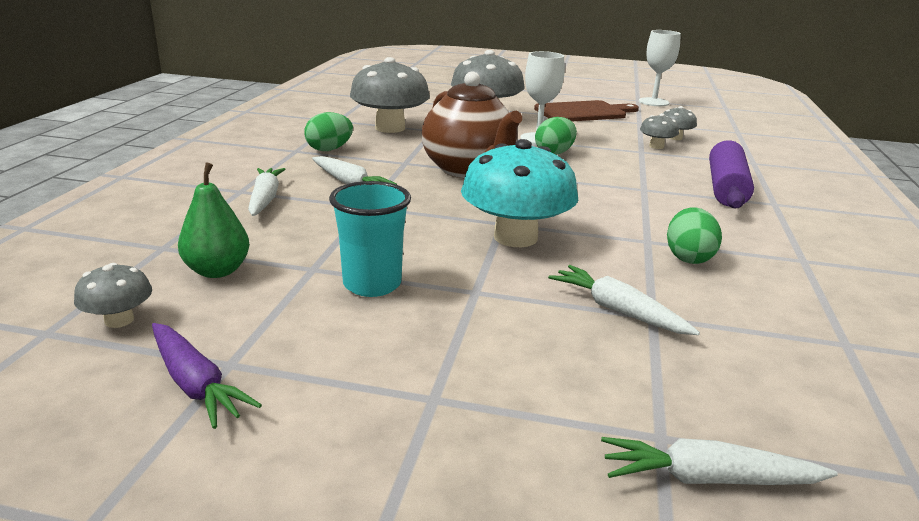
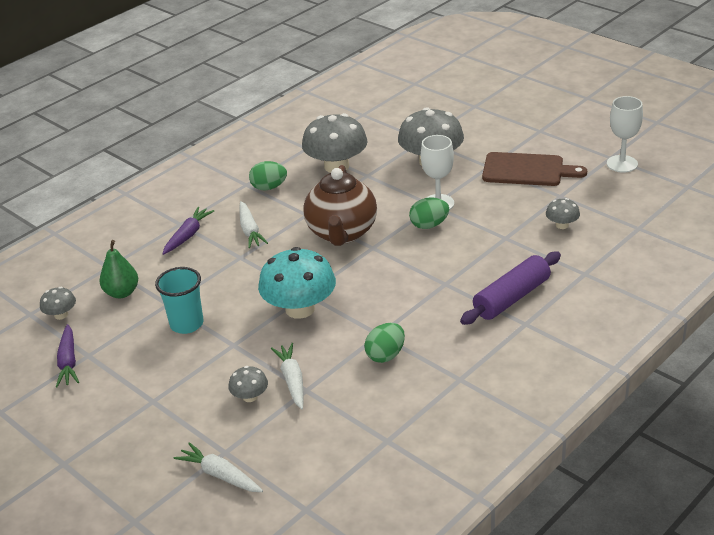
camera: 35 degrees right, 10 degrees up
(265, 199) = (188, 235): white carrot -> purple carrot
(656, 146) = (527, 234): grey mushroom -> grey mushroom (250, 396)

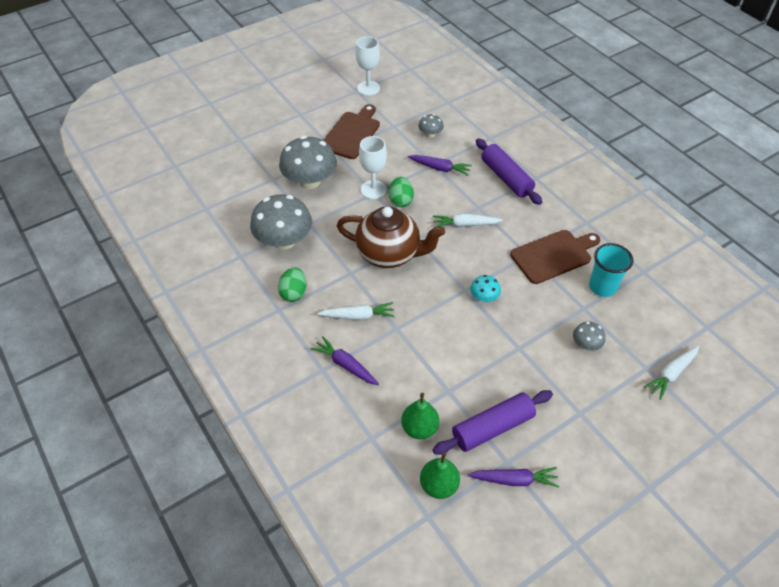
camera: 80 degrees left, 15 degrees up
(61, 315) = (439, 485): grey mushroom -> green pear
(127, 339) = (492, 427): none -> purple rolling pin
(187, 324) = (482, 379): turquoise cup -> turquoise cup (602, 287)
(292, 380) = (571, 315): white carrot -> white carrot (465, 225)
(300, 309) = (484, 297): turquoise mushroom -> turquoise mushroom, size x0.47
(385, 355) = (553, 255): green egg -> brown cutting board
(501, 243) = (440, 168): none -> purple carrot

